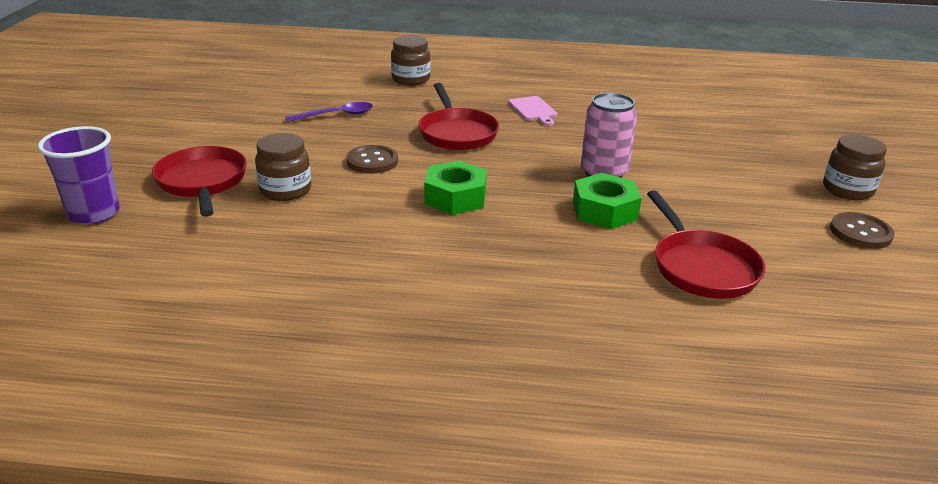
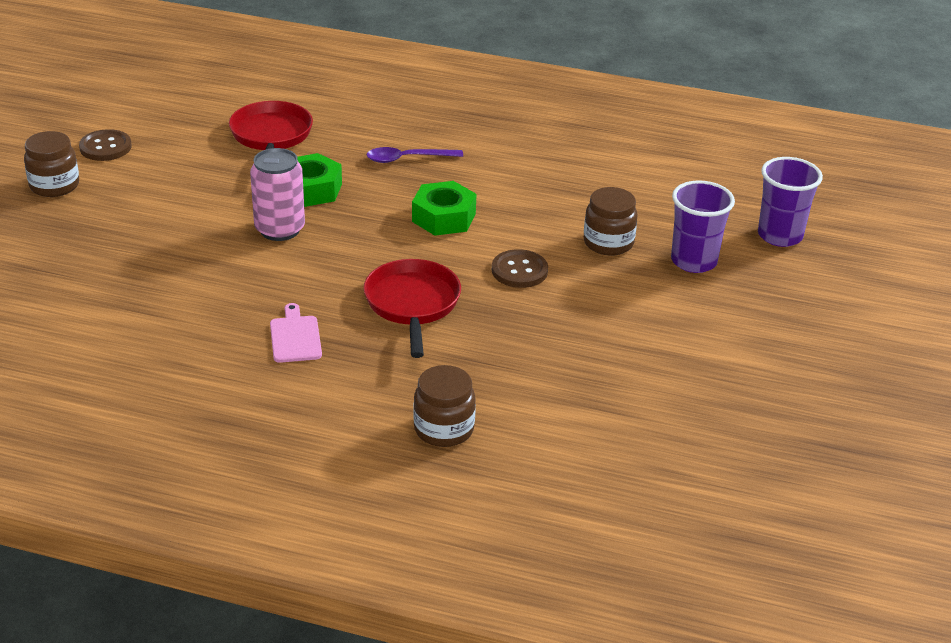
camera: 170 degrees left, 5 degrees up
(202, 182) = (693, 261): red pan -> purple cup
(336, 115) = (559, 353): purple spoon -> purple spoon (407, 159)

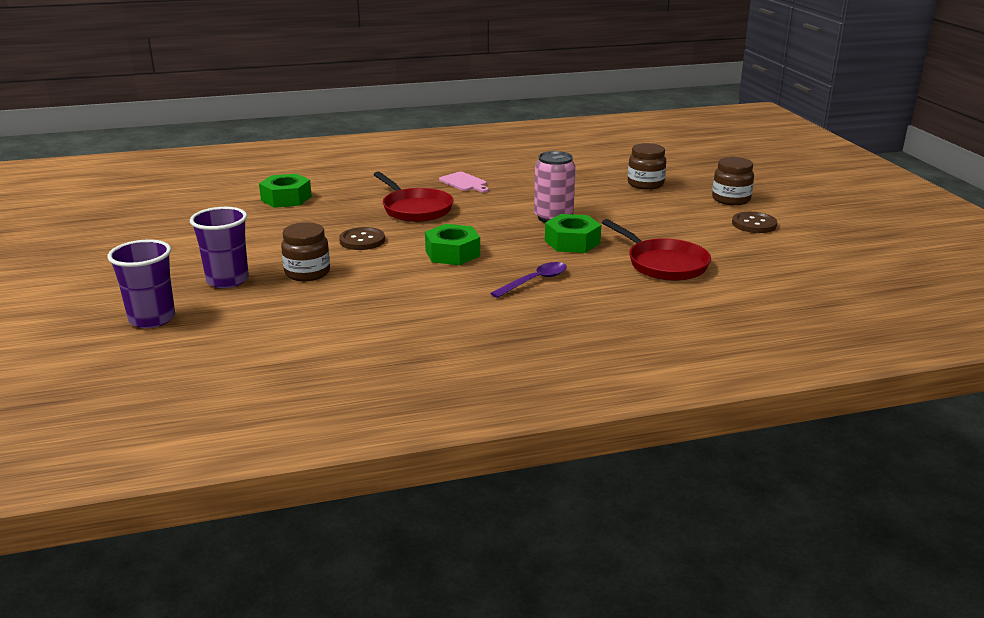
camera: 150 degrees right, 10 degrees down
(444, 429) = (339, 175): brown jar -> brown jar (645, 184)
(557, 393) = (286, 198): none -> green nut

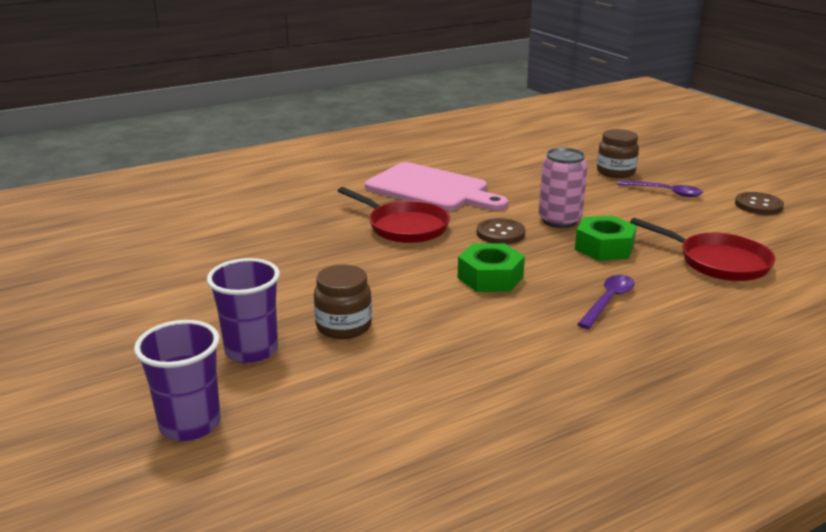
camera: 15 degrees left, 0 degrees up
(286, 198) = (246, 230): green nut -> none
(362, 240) = (375, 274): brown button -> brown button (500, 233)
(464, 182) = (432, 189): pink cutting board -> pink cutting board, size x2.22
(675, 205) = (665, 192): none -> purple spoon
(731, 199) = (711, 180): brown jar -> none

